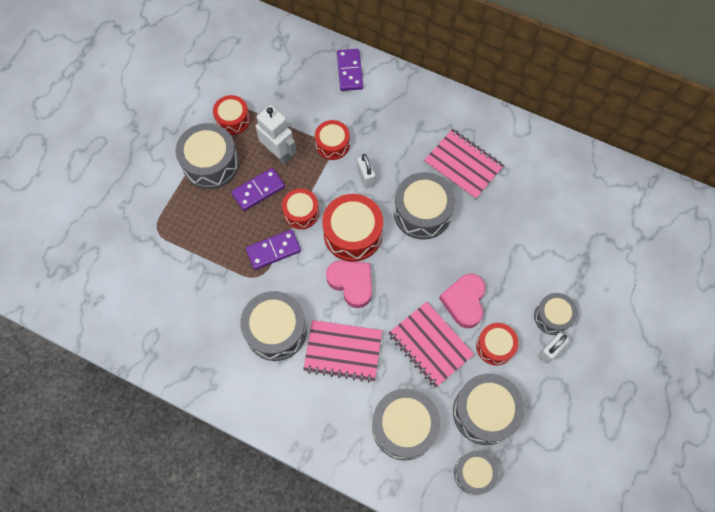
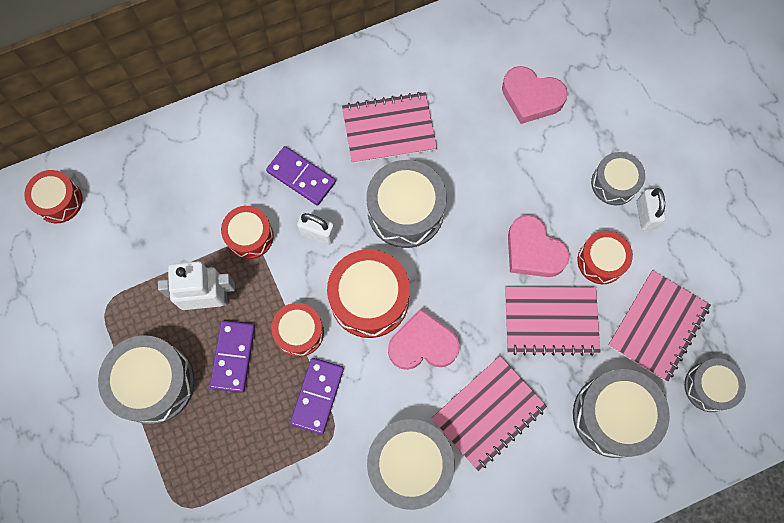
camera: 50 degrees left, 5 degrees up
(233, 120) = (122, 317): red drum -> red drum (59, 201)
(350, 71) = (179, 148): purple domino -> purple domino (301, 177)
(484, 412) = (657, 326): grey drum -> pink notebook
(560, 226) = (531, 97): none -> pink heart

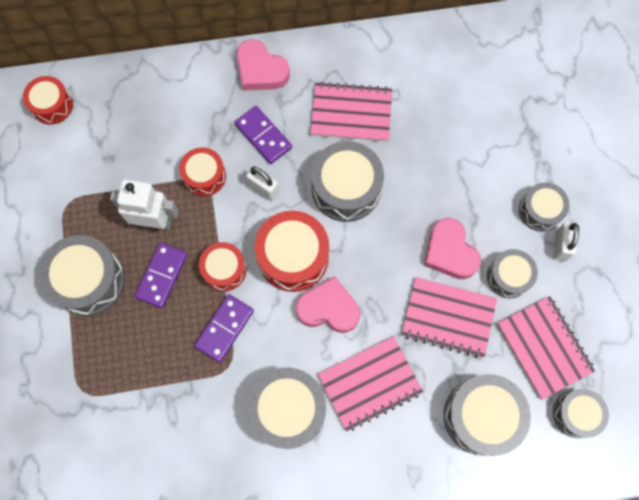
camera: 15 degrees right, 0 degrees up
(531, 97) = (486, 116): pink heart -> pink heart (261, 70)
(601, 261) = (508, 276): red drum -> grey drum
(657, 326) = (544, 347): pink notebook -> pink notebook turned 75 degrees counterclockwise

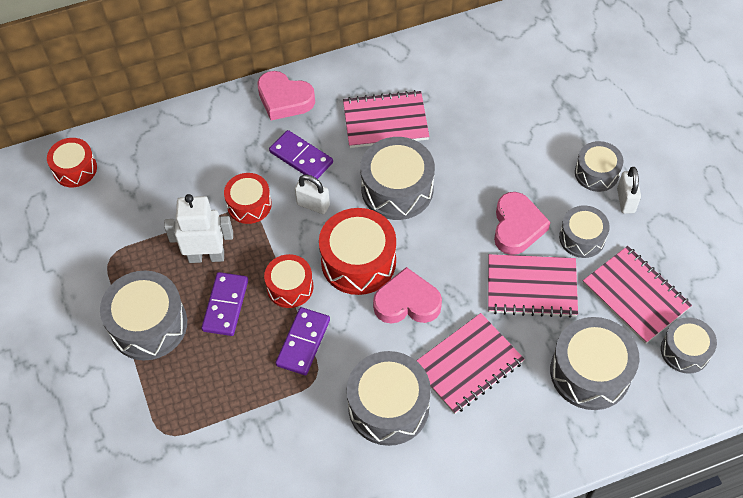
camera: 10 degrees left, 15 degrees down
(449, 252) = (517, 227): pink heart -> pink heart turned 135 degrees counterclockwise

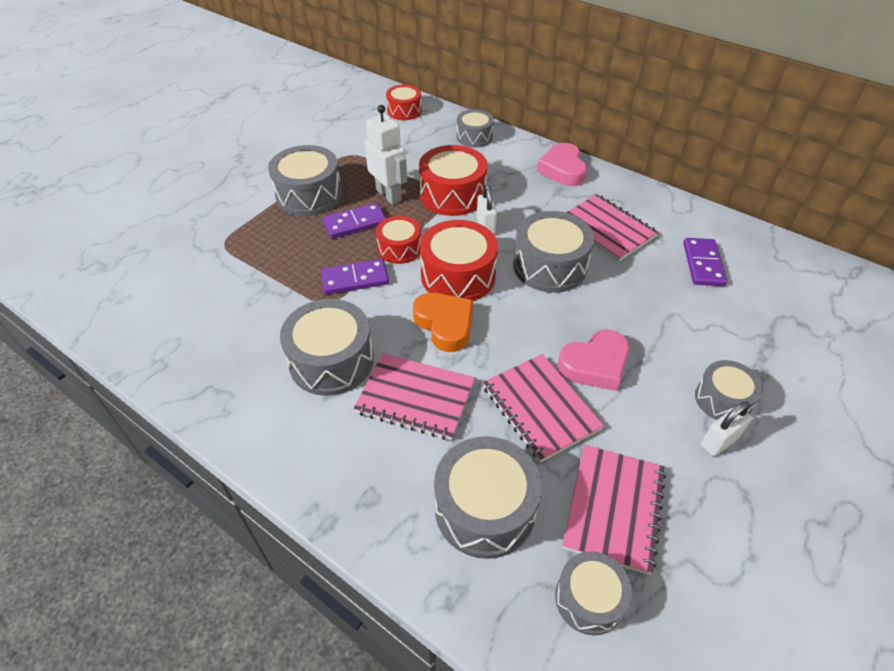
camera: 55 degrees right, 10 degrees down
(249, 204) = (452, 195): red drum -> red drum, size x1.63
(301, 157) = (521, 201): purple domino -> purple domino (703, 264)
(407, 302) = (445, 324): pink heart -> orange heart
(582, 238) = (635, 423): grey drum -> grey drum (474, 137)

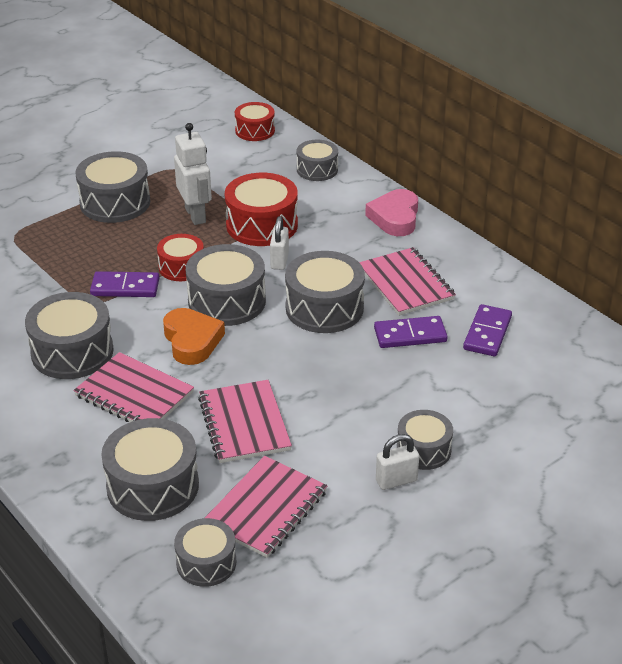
camera: 15 degrees right, 10 degrees down
(355, 223) = (148, 237): purple domino -> purple domino (410, 335)
(458, 276) = (227, 301): red drum -> grey drum
(595, 365) = (317, 399): pink heart -> none

